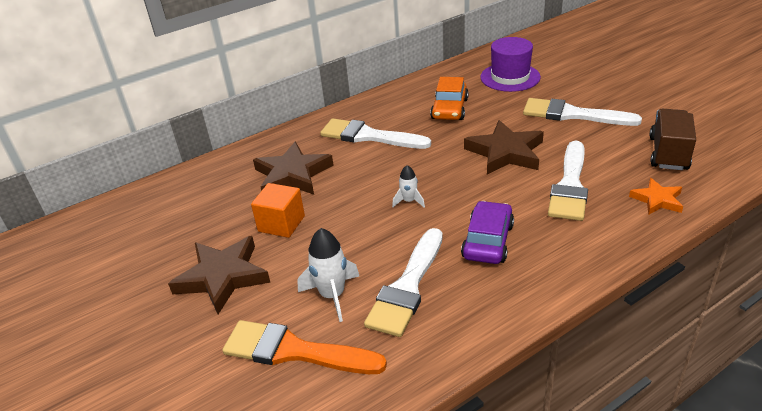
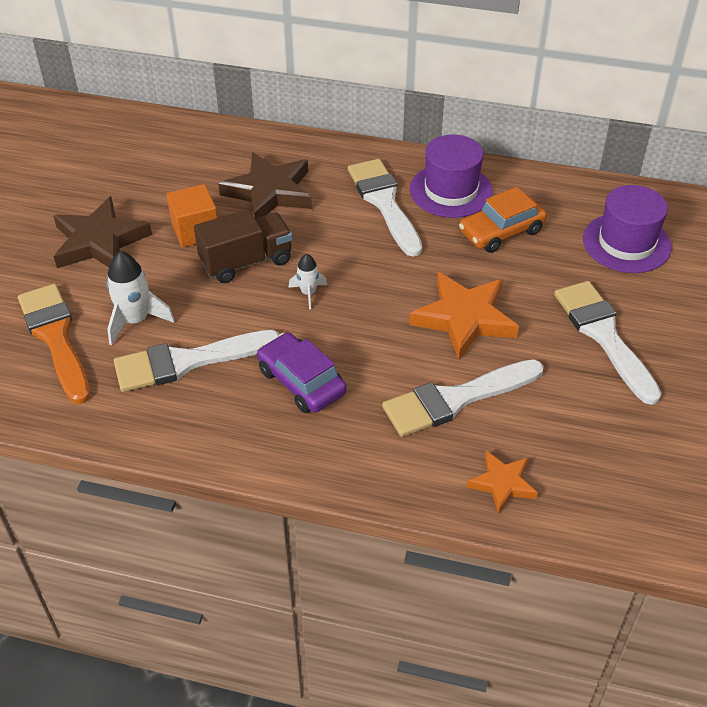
camera: 45 degrees right, 10 degrees up
(392, 109) = (451, 190): none -> purple hat
(487, 241) = (301, 381): purple car -> purple car turned 105 degrees counterclockwise
(505, 152) = (464, 318): brown star -> orange star
(668, 153) = (610, 456): brown truck -> brown truck (246, 261)

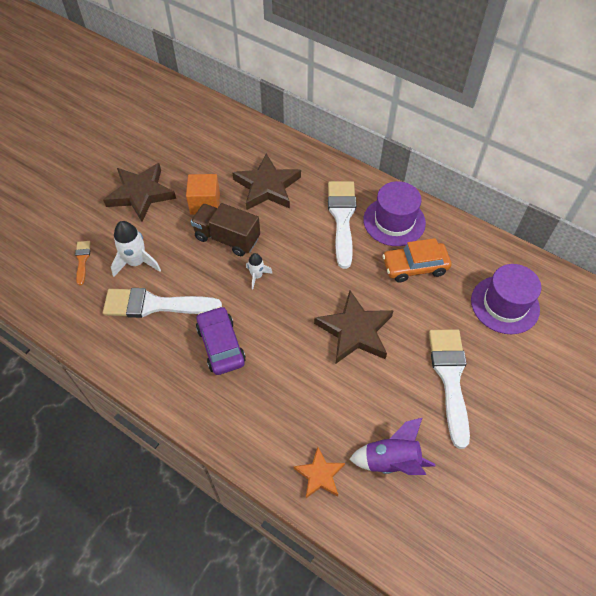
camera: 20 degrees right, 10 degrees up
(56, 338) = (82, 260): orange brush -> orange brush, size x0.47
(246, 261) = (227, 238): brown truck -> brown truck turned 150 degrees counterclockwise
(456, 399) = (318, 395): white brush -> none
(464, 318) = (355, 331): orange star -> brown star
(580, 441) = (391, 460): none -> purple rocket

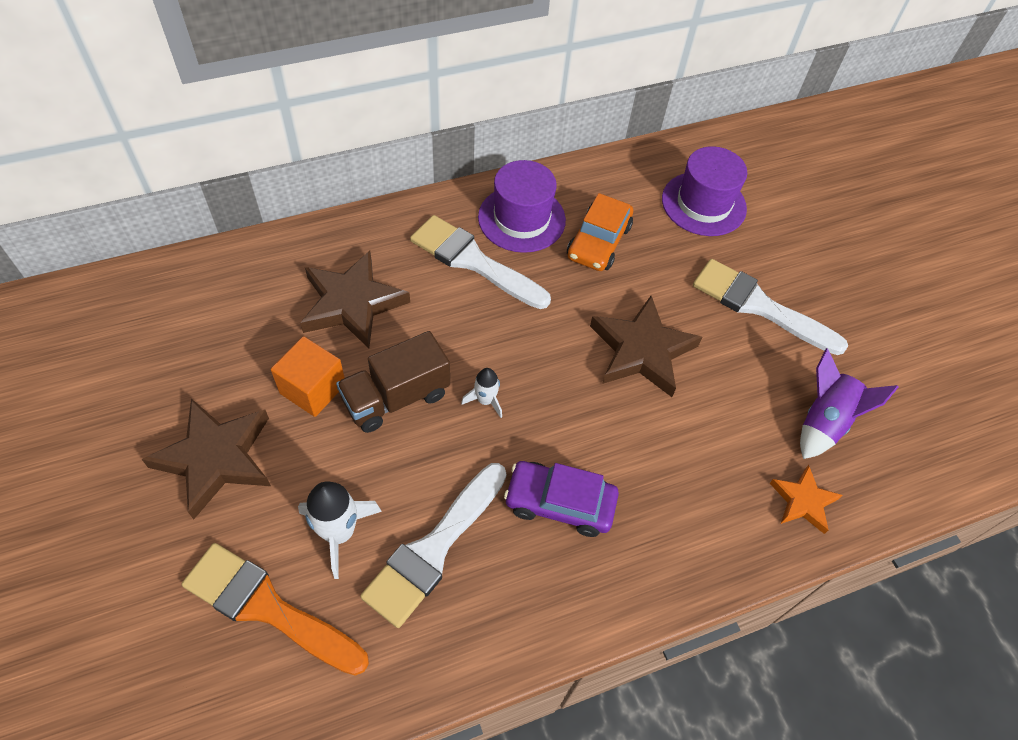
camera: 60 degrees left, 0 degrees up
(82, 260) = (267, 607): orange brush -> orange brush, size x2.12

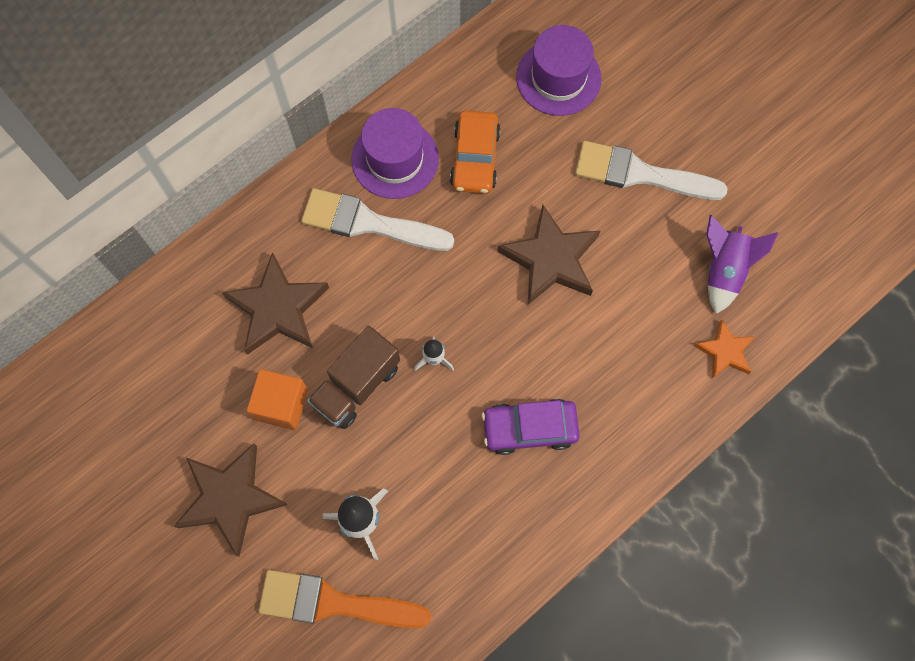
camera: 15 degrees left, 15 degrees up
(434, 548) = (443, 506): white brush -> none

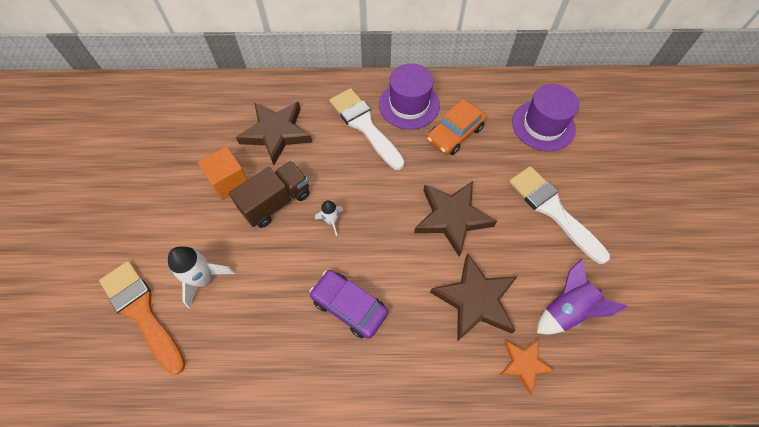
camera: 40 degrees right, 10 degrees down
(230, 498) = (155, 208): brown star -> brown star (475, 300)
(356, 385) = (276, 202): brown truck -> brown truck turned 150 degrees clockwise

